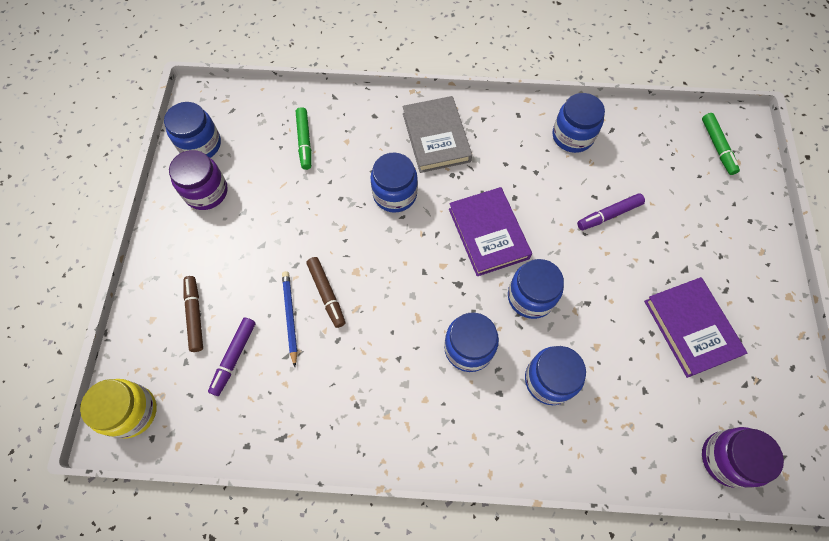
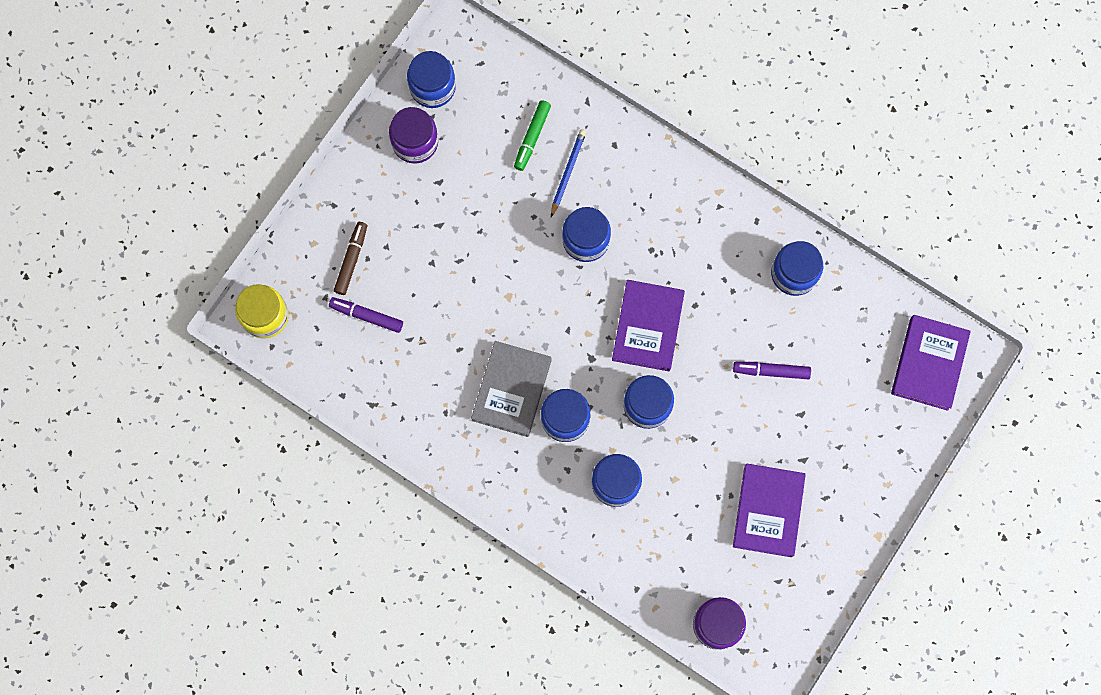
camera: 30 degrees right, 10 degrees up
(234, 357) = (366, 316): purple marker -> purple marker turned 60 degrees clockwise
(290, 317) = (430, 306): blue pencil -> blue pencil (567, 172)
(326, 294) = (472, 303): brown marker -> none
(436, 137) = (660, 202): grey book -> grey book (512, 390)
(717, 147) = (928, 363): green marker -> purple book

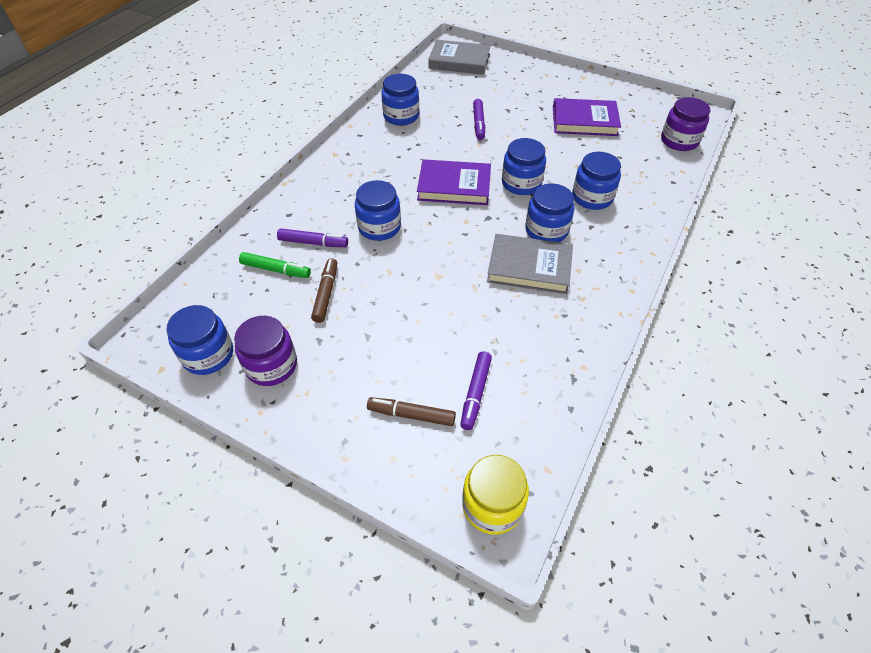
camera: 95 degrees left, 25 degrees down
(495, 187) = (326, 294): none -> brown marker
(567, 172) = (313, 243): blue pencil -> purple marker
(928, 363) = (459, 61): purple book -> grey book

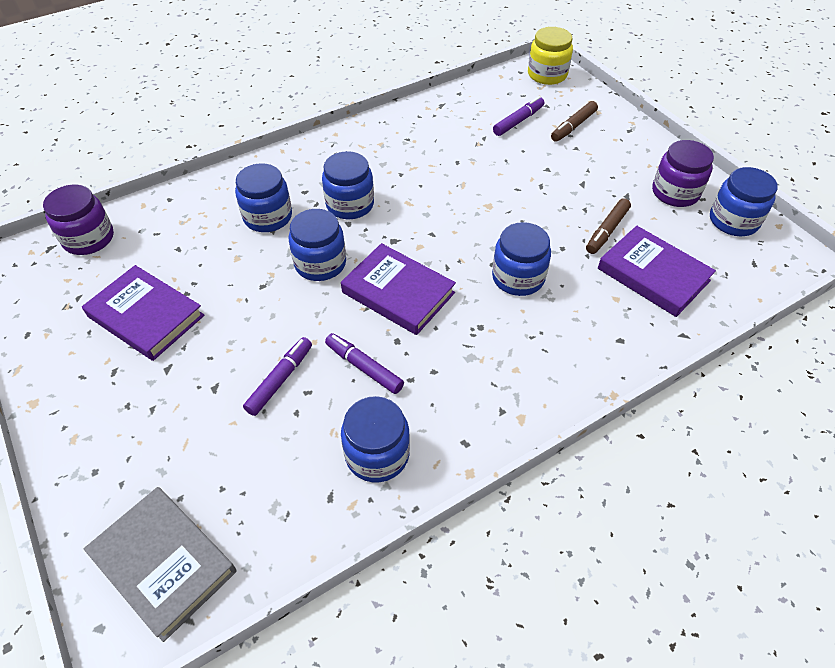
camera: 150 degrees left, 0 degrees up
(276, 270) = (653, 275): green marker -> purple book
(313, 243) = (601, 289): purple marker -> purple marker (364, 367)
(411, 415) = (573, 126): brown marker -> brown marker turned 90 degrees clockwise
(529, 267) = (400, 181): grey book -> none

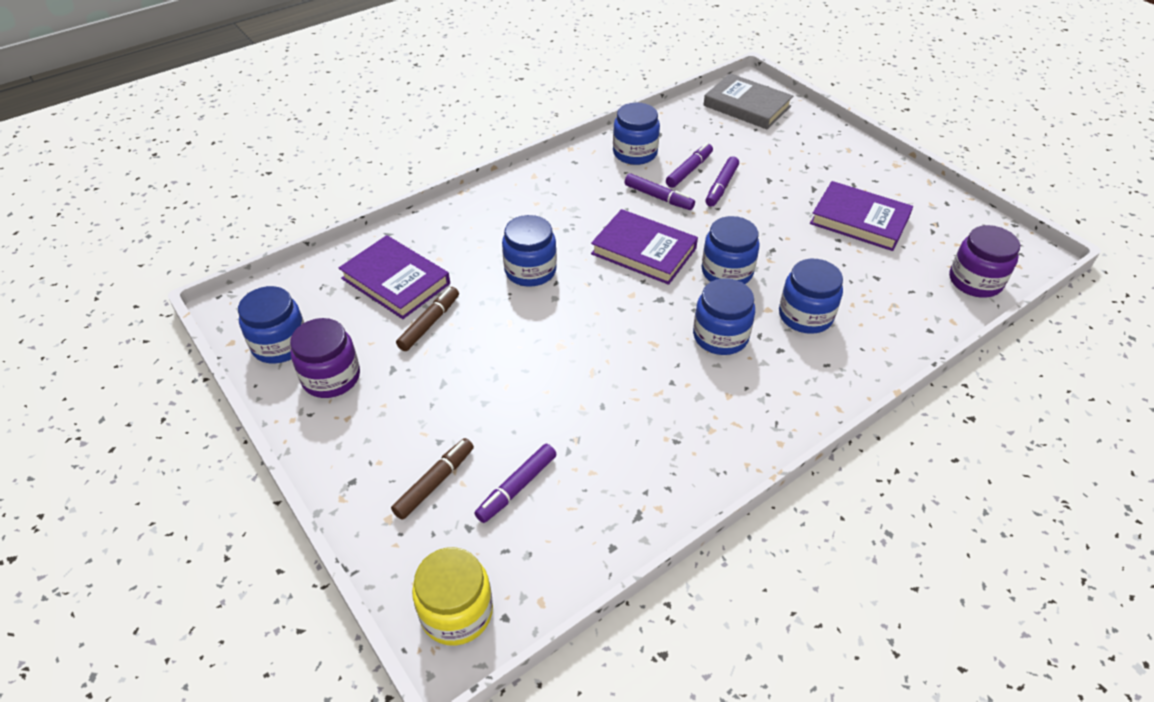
camera: 175 degrees right, 5 degrees down
(311, 412) = (689, 170): none -> purple marker

